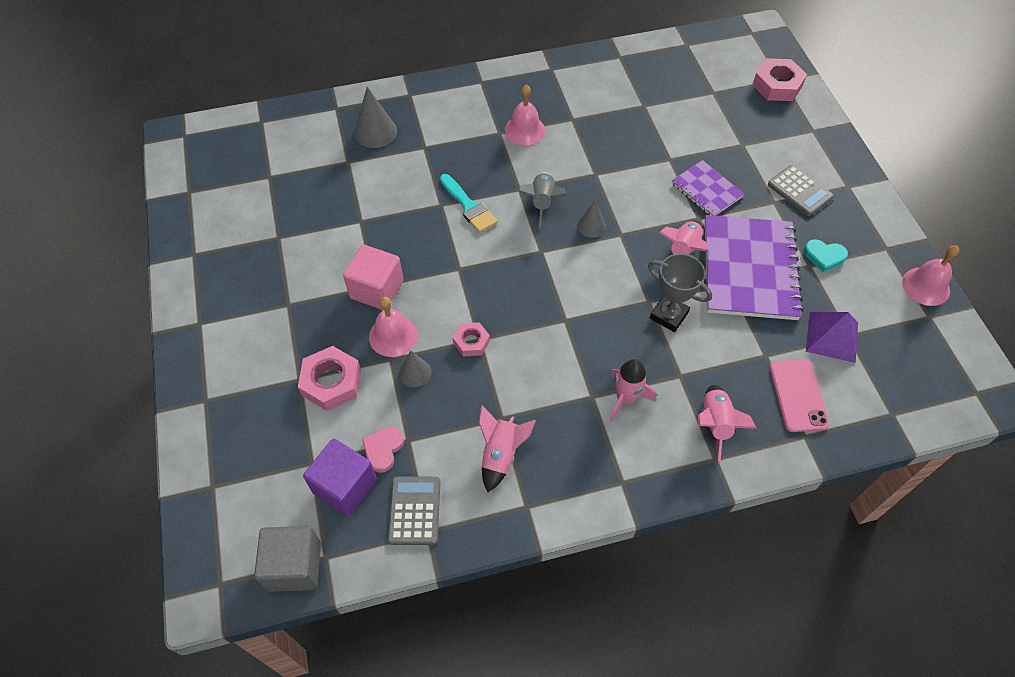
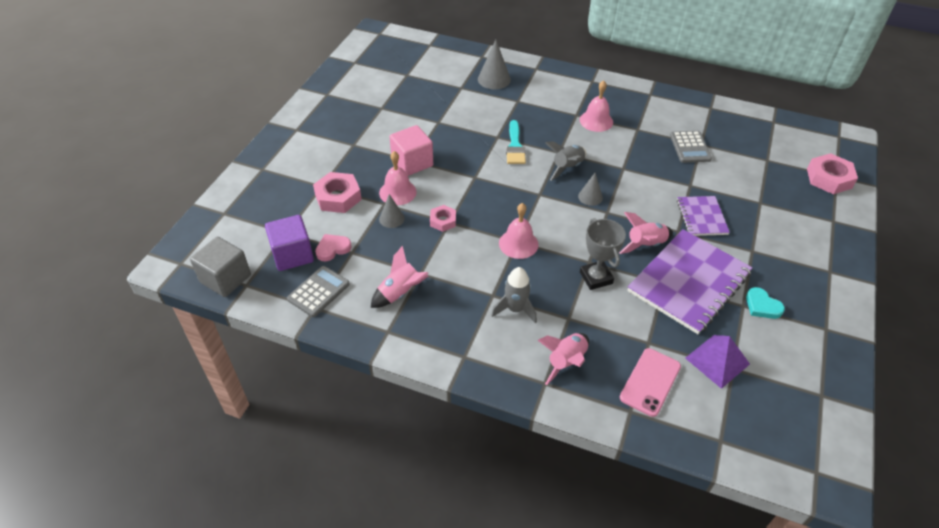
camera: 35 degrees right, 10 degrees down
(625, 398) = (515, 309): pink rocket -> grey rocket
(799, 191) = (782, 254): grey calculator -> grey calculator (690, 147)
(926, 286) = (839, 373): pink bell -> pink bell (518, 243)

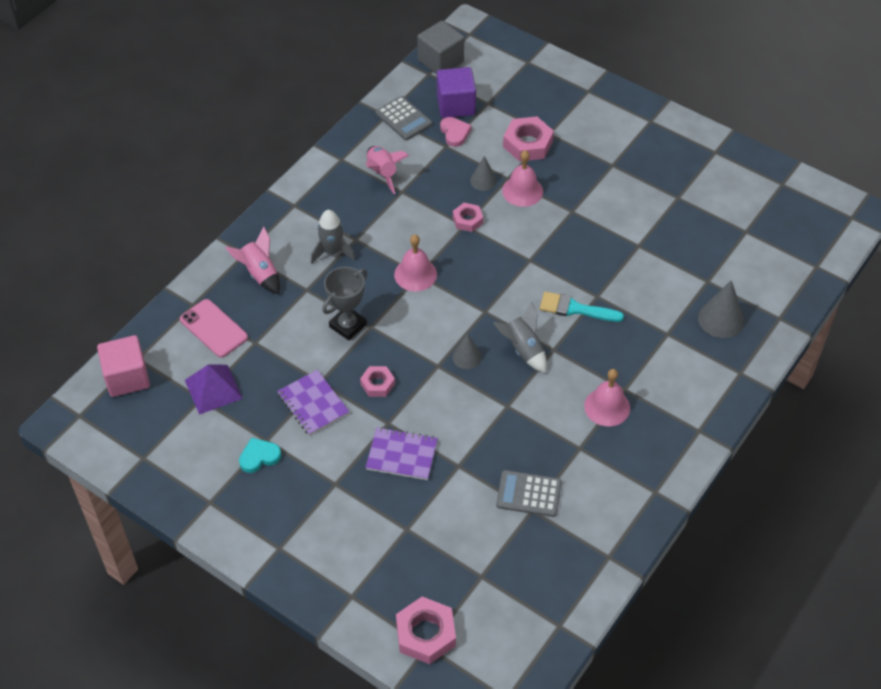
camera: 105 degrees right, 5 degrees up
(412, 163) = (568, 210): pink cube -> pink cube (127, 377)
(596, 278) = (347, 325): grey trophy -> grey trophy turned 45 degrees counterclockwise
(645, 245) = (377, 384): pink rocket -> pink nut
(689, 282) = (313, 404): purple notebook -> purple notebook, size x0.53

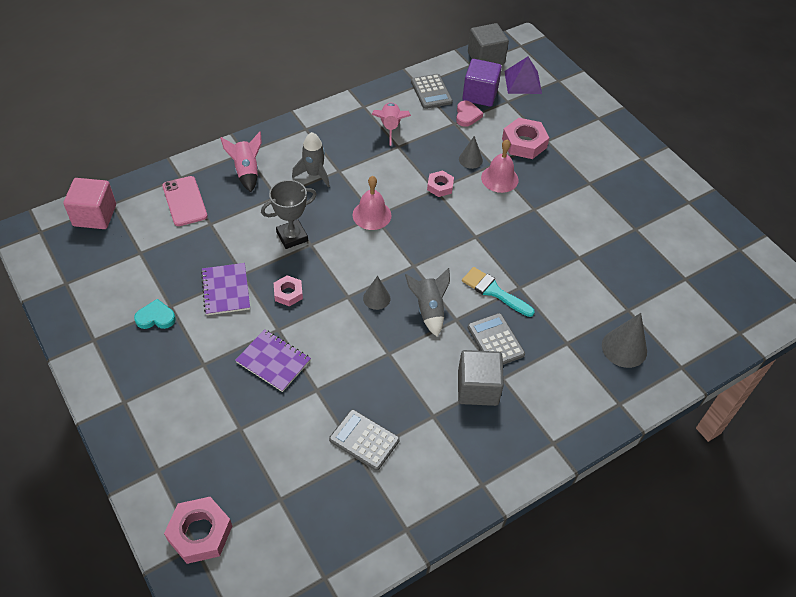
camera: 20 degrees right, 0 degrees up
(213, 389) = (154, 248): purple pyramid -> purple pyramid (523, 82)
(601, 356) = (495, 341): none -> grey calculator
(607, 407) = (477, 388): pink bell -> grey cube

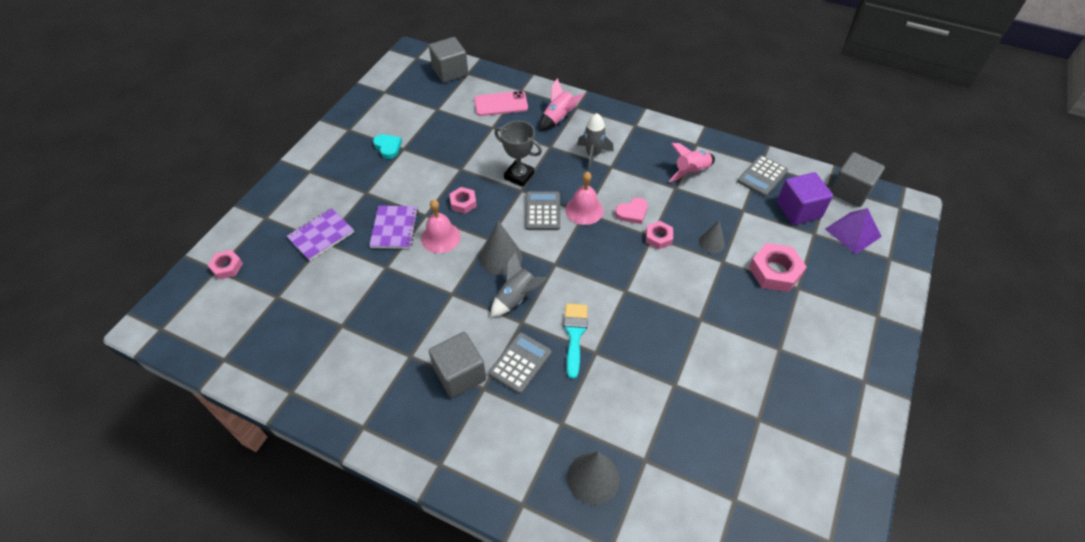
camera: 60 degrees right, 0 degrees up
(95, 215) = (450, 72): pink cube -> grey cube
(185, 201) = (501, 104): pink phone -> pink phone turned 45 degrees clockwise
(200, 533) = (227, 267): pink nut -> pink nut, size x0.60
(226, 290) = (439, 168): purple notebook -> purple notebook (321, 235)
(364, 440) = (358, 321): grey calculator -> grey calculator (543, 211)
(376, 298) = (501, 257): grey cone -> grey cone, size x1.61
(467, 115) = (762, 214): pink heart -> pink heart (632, 212)
(499, 178) = (711, 274): pink bell -> pink bell (440, 237)

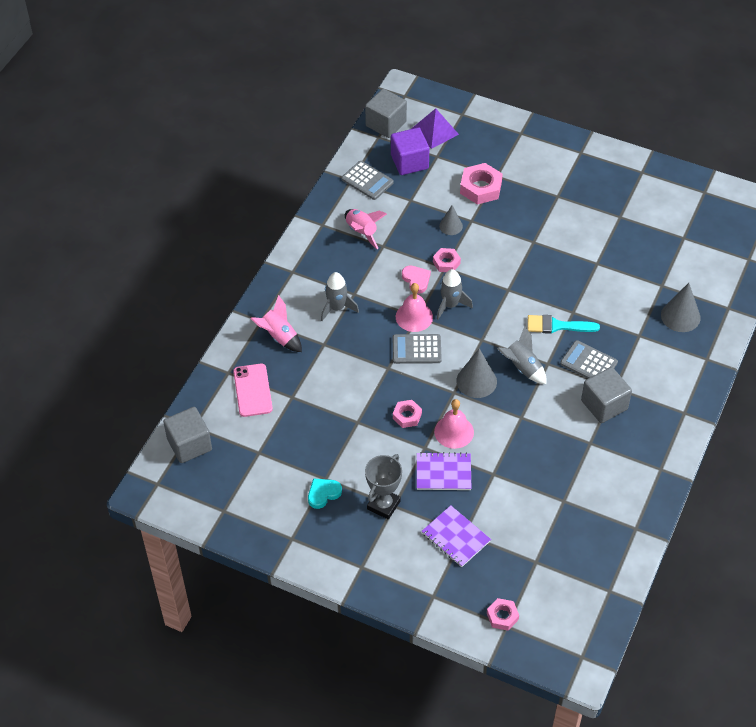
camera: 90 degrees left, 0 degrees up
(519, 176) = (368, 370): grey trophy -> grey trophy (383, 505)
(600, 239) = (450, 305): none -> grey rocket

